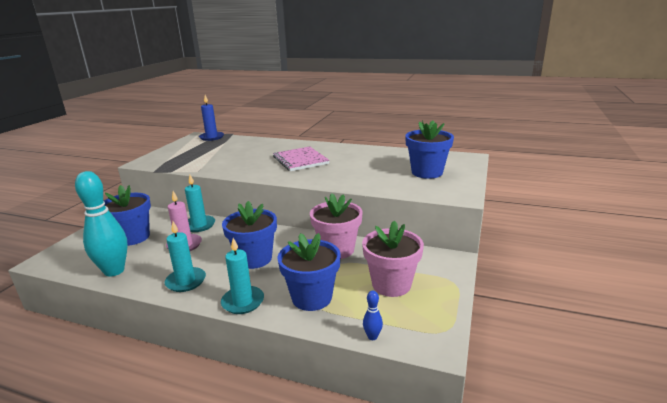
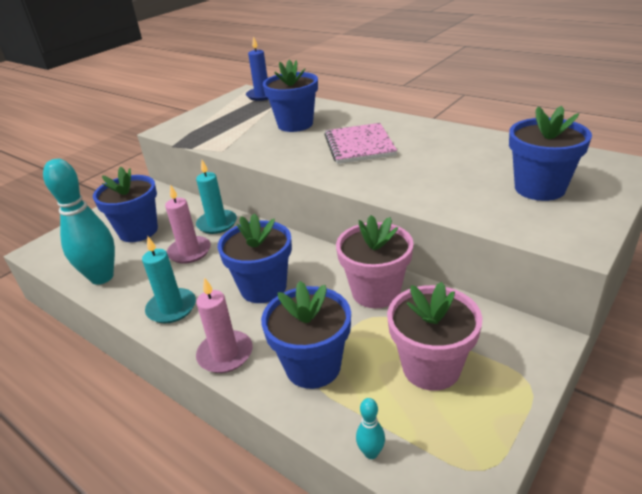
camera: 20 degrees right, 10 degrees up
(243, 302) = (225, 354): turquoise candle -> pink candle
(247, 152) = (295, 124): none -> blue flower pot
(372, 337) = (371, 453): blue bowling pin -> turquoise bowling pin

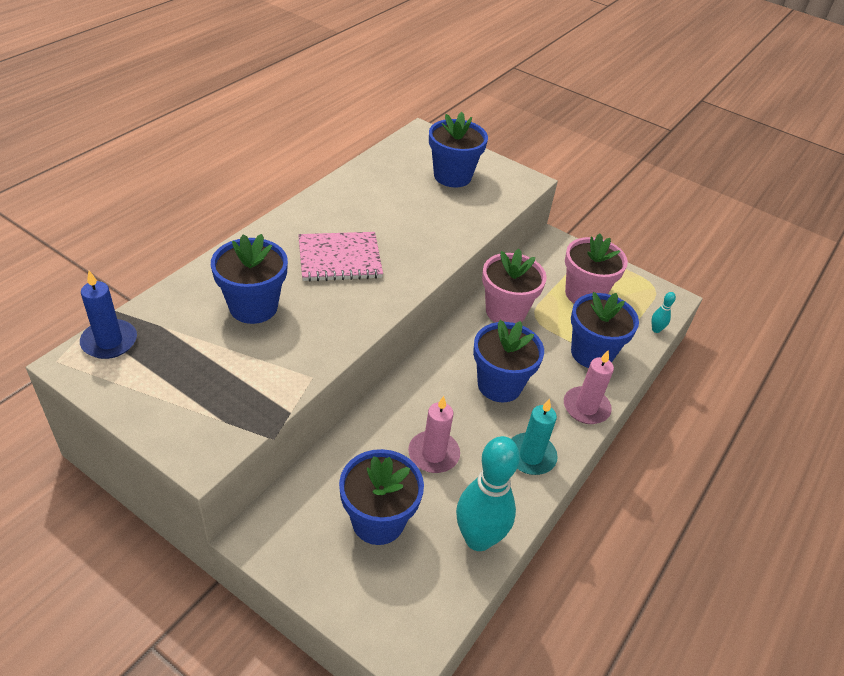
camera: 100 degrees left, 10 degrees up
(217, 224) = (376, 433): turquoise candle -> none

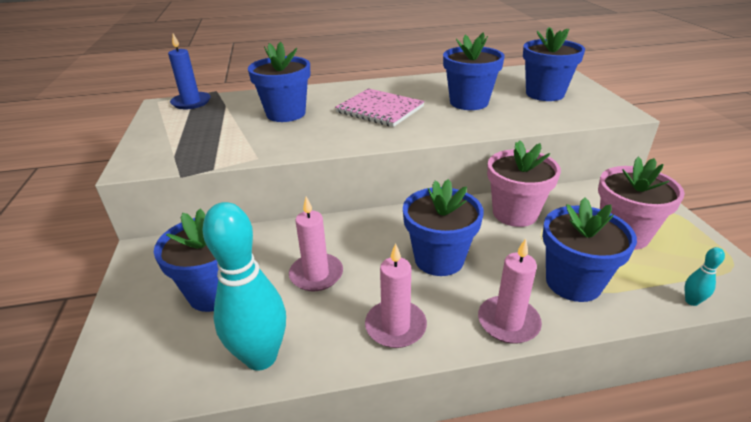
camera: 50 degrees right, 10 degrees down
(405, 214) = (469, 102): none -> blue flower pot
(530, 456) = (395, 326): turquoise candle -> pink candle

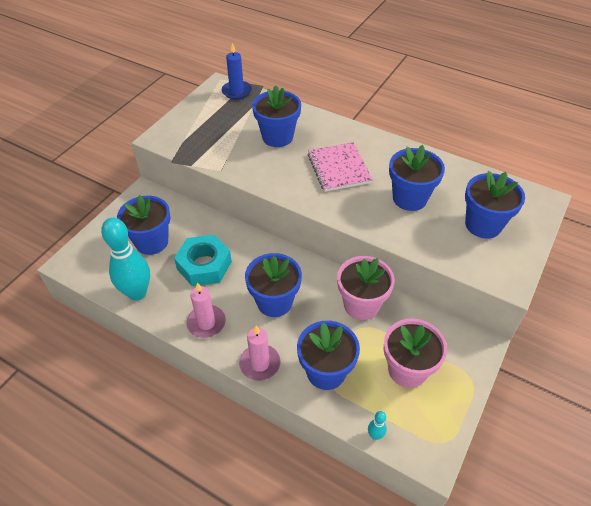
camera: 40 degrees right, 15 degrees up
(316, 274) = (204, 265): pink candle -> turquoise nut

